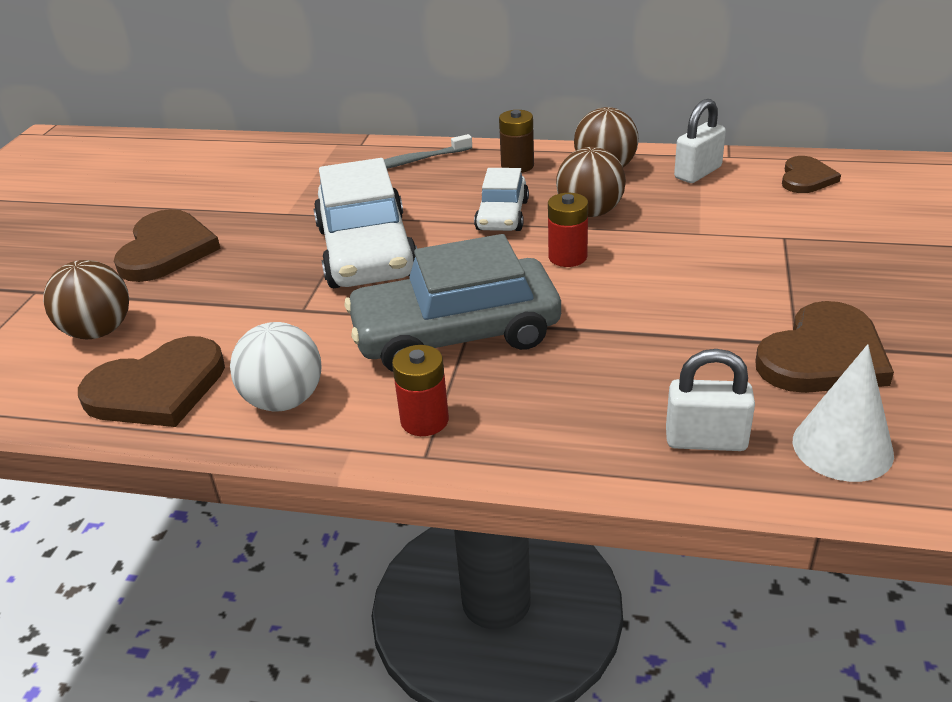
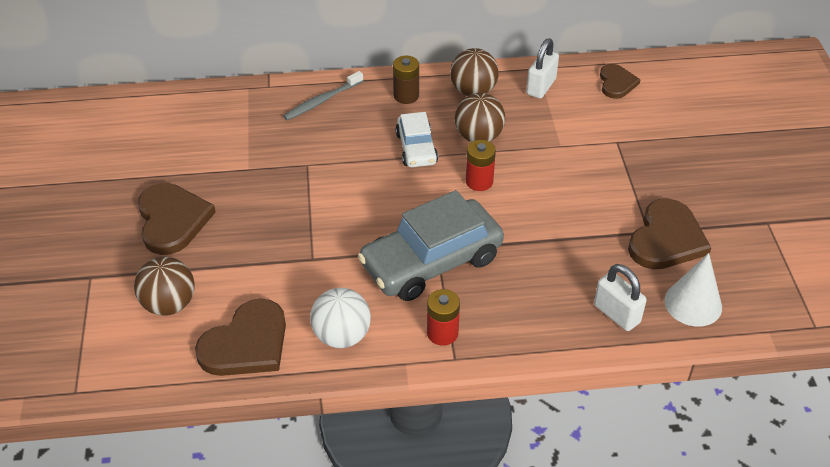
camera: 20 degrees left, 10 degrees up
(366, 252) = (332, 198): white car -> none
(706, 440) = (616, 314): white padlock -> white padlock turned 60 degrees clockwise

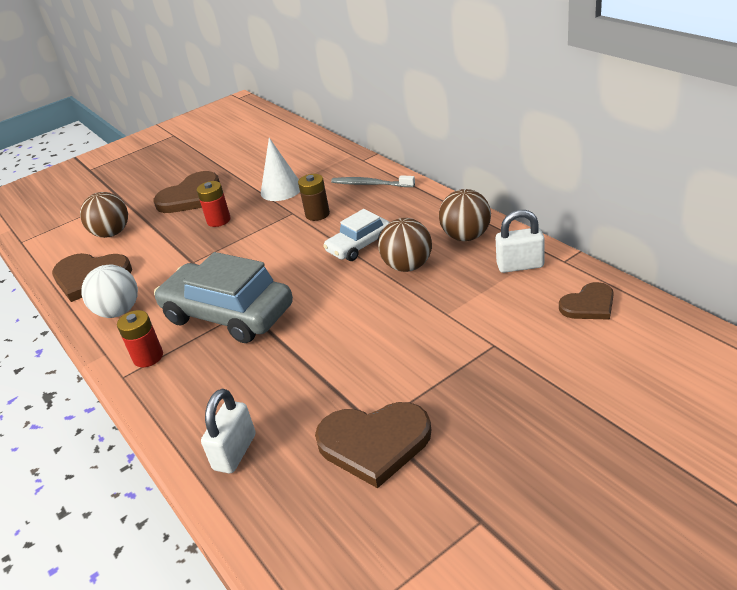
camera: 65 degrees right, 10 degrees down
(406, 96) = (420, 211): brown battery -> brown battery (317, 214)
(479, 181) = (348, 293): red battery -> red battery (218, 220)
(693, 303) = (288, 506): white cone -> white cone (281, 189)

